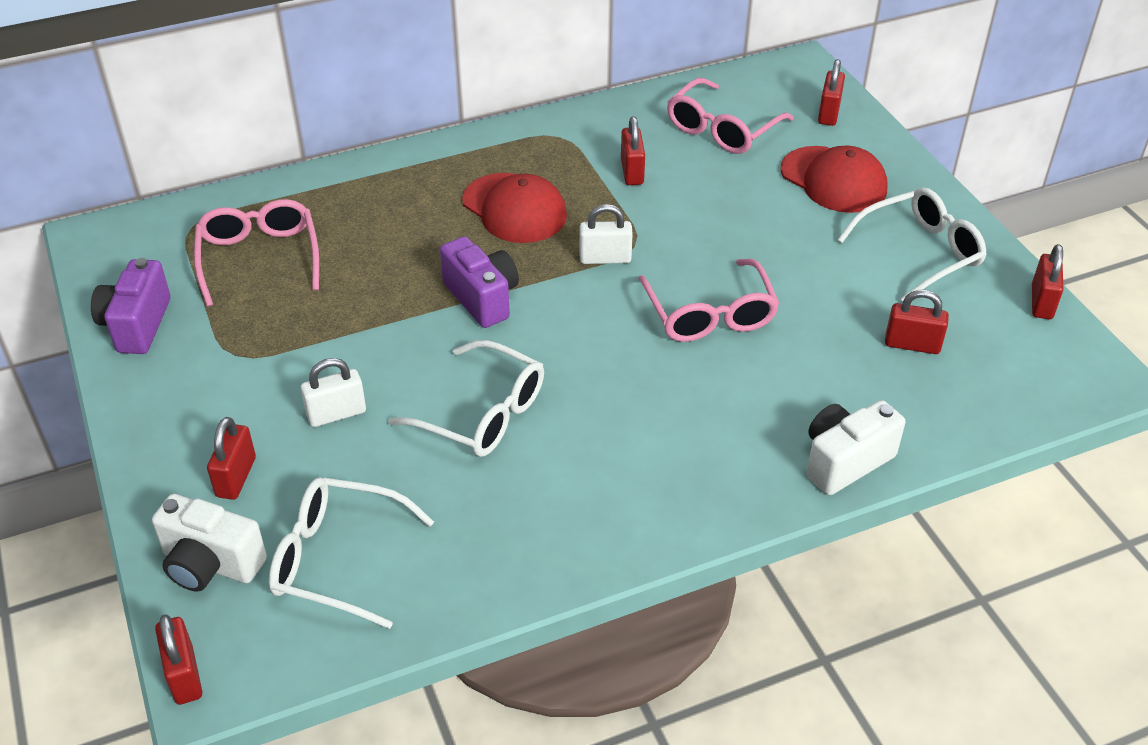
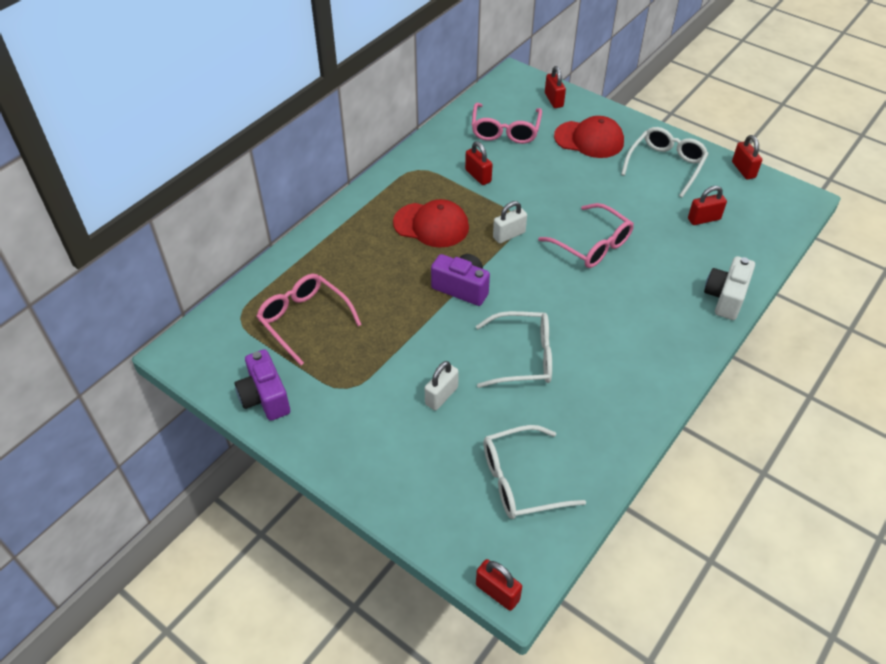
camera: 30 degrees left, 5 degrees up
(210, 564) = (451, 521): white camera -> none
(236, 477) = (418, 462): red padlock -> none

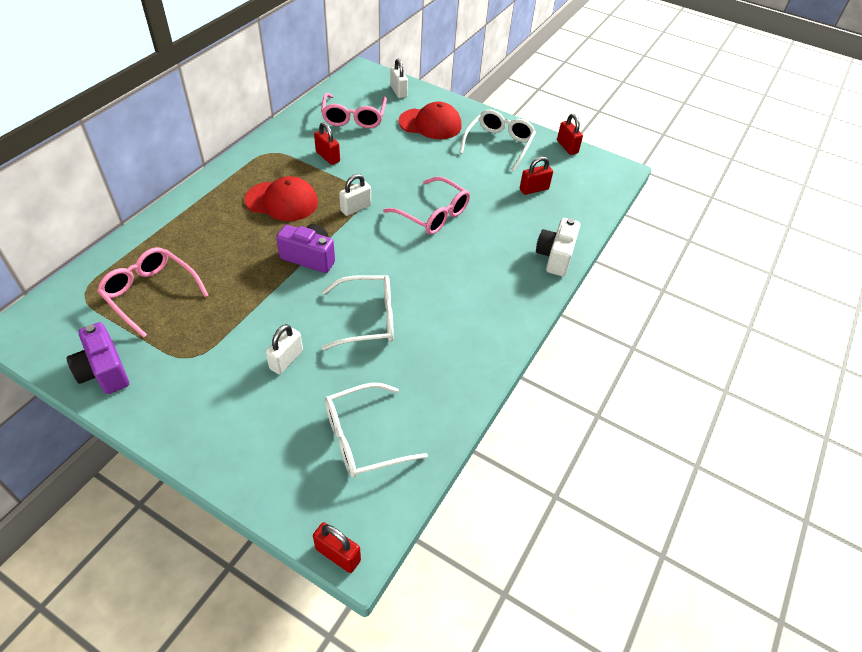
camera: 10 degrees left, 0 degrees up
(553, 100) = (398, 91): red padlock -> white padlock

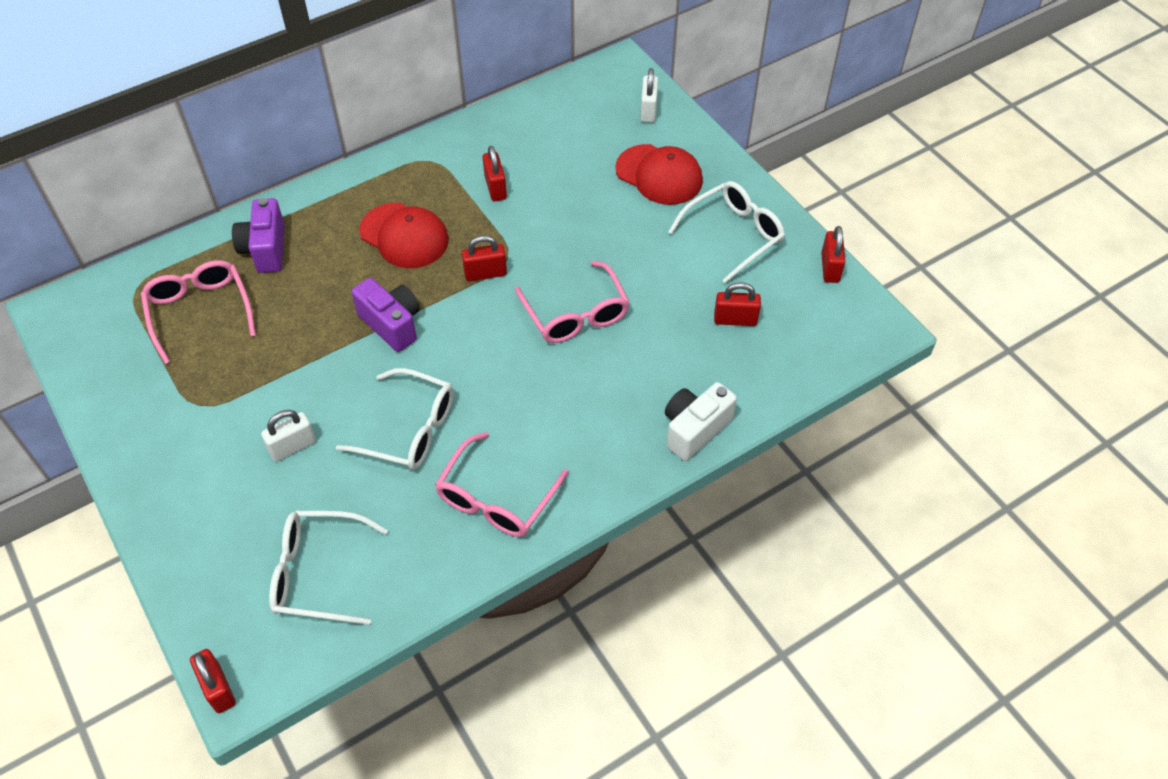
camera: 30 degrees right, 5 degrees up
(104, 371) = (110, 389): purple camera -> purple camera (265, 249)
(354, 118) = (563, 137): pink glasses -> pink glasses (496, 498)
(355, 208) = (485, 273): white padlock -> red padlock

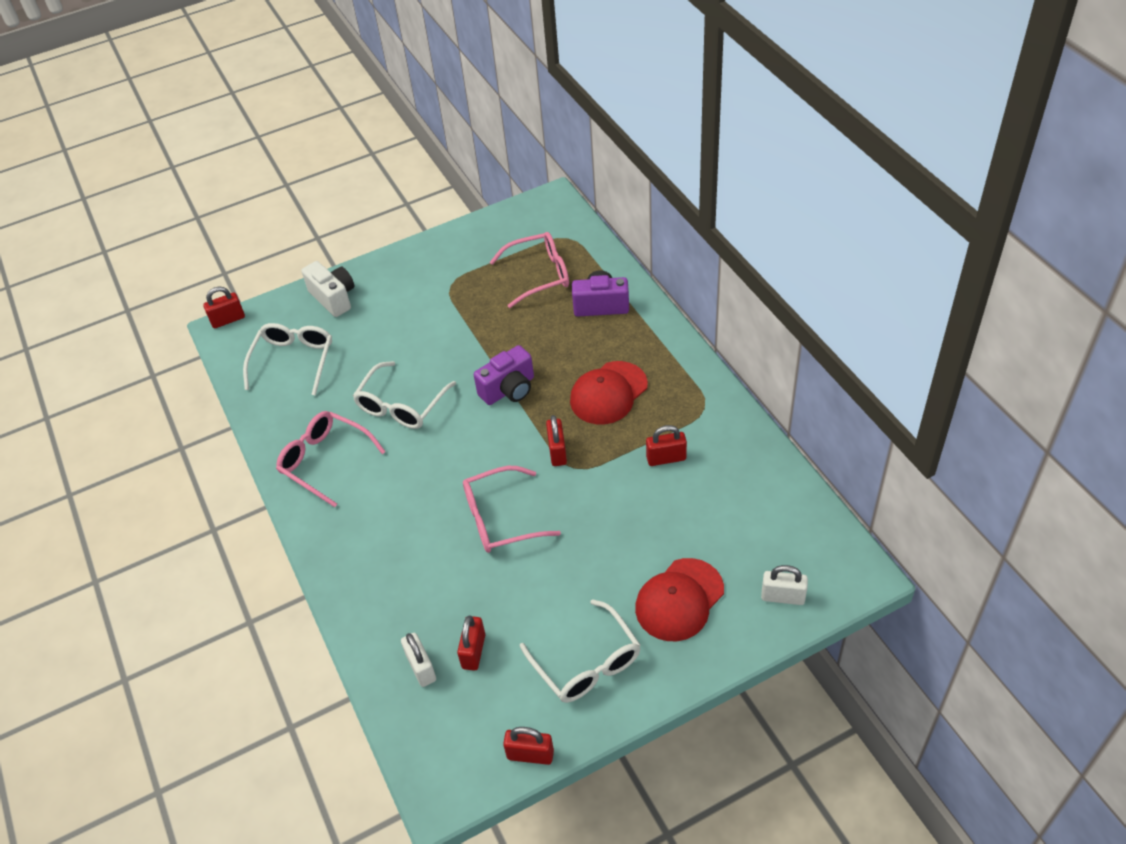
camera: 100 degrees right, 5 degrees down
(292, 446) = (402, 339): white padlock -> white padlock (421, 668)
(694, 429) = (355, 604): white camera -> white camera (334, 298)

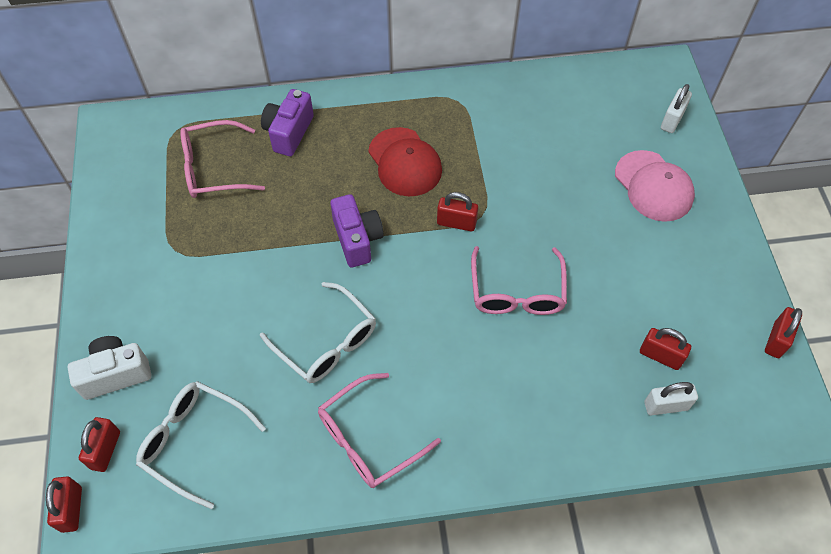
camera: 75 degrees left, 10 degrees up
(539, 275) = (213, 168): pink glasses -> pink glasses turned 105 degrees counterclockwise
(587, 663) = (697, 271): white glasses -> none
(666, 458) = (502, 146): red padlock -> red padlock (105, 450)
(679, 600) = (653, 186): red cap -> pink cap

